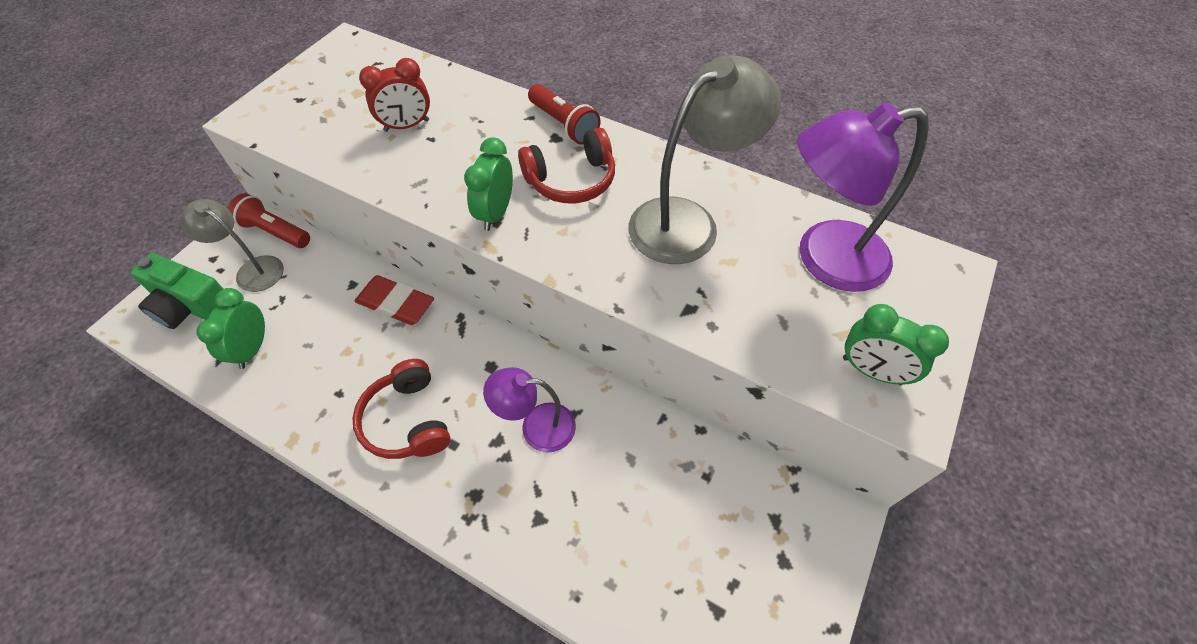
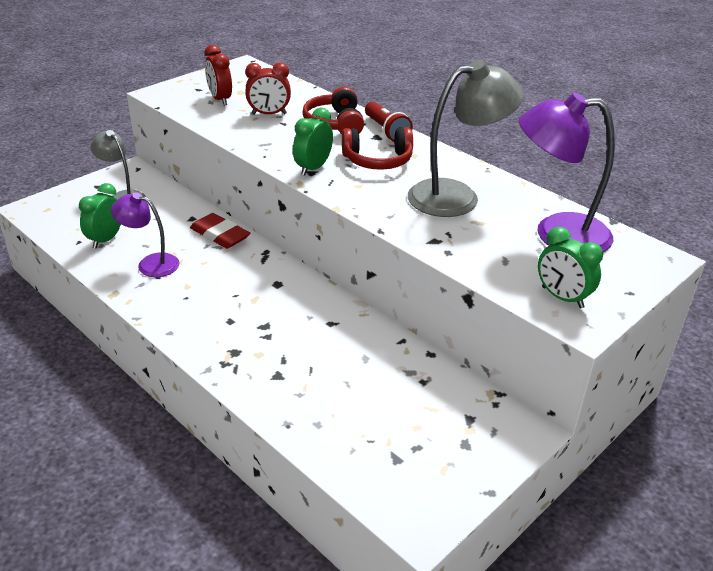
camera: 15 degrees right, 20 degrees down
(192, 306) = (73, 209): green camera -> none
(275, 232) = (147, 179): red flashlight -> none
(334, 112) = (220, 99): none -> red clock
(407, 420) = (201, 300): red headphones -> red headphones (335, 123)
(536, 427) = (298, 324): purple lamp -> purple lamp (150, 263)

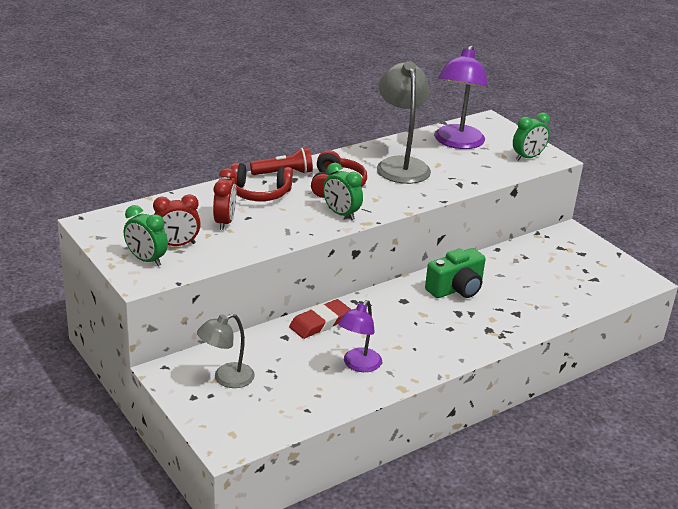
camera: 80 degrees left, 5 degrees down
(106, 239) = (308, 391): green clock -> green clock (146, 260)
(316, 321) = (456, 289): none -> green camera

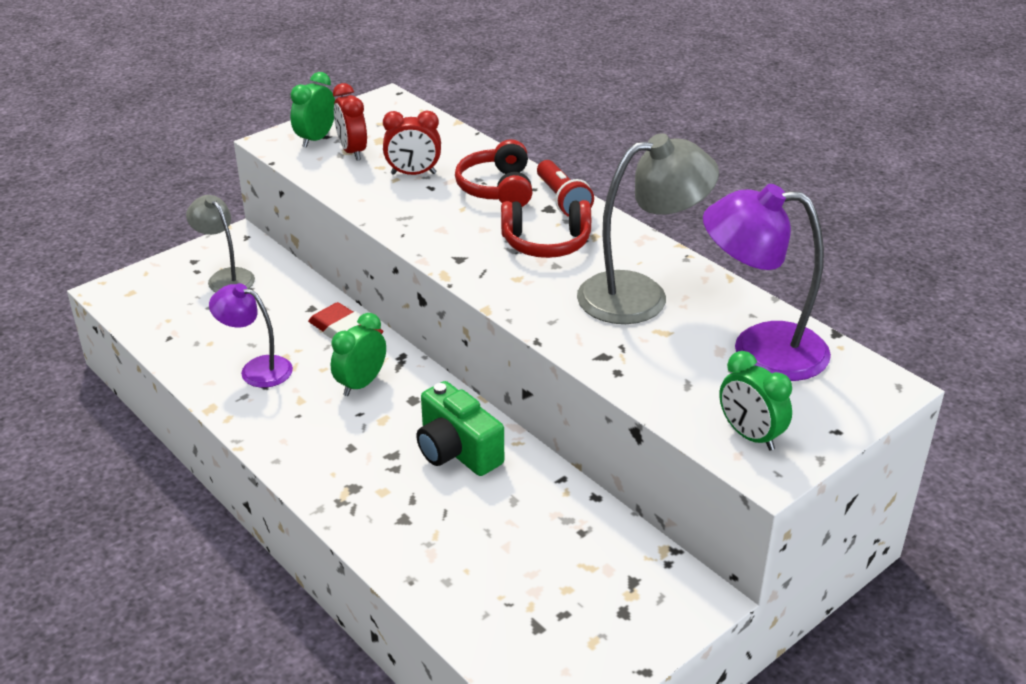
camera: 85 degrees right, 5 degrees up
(341, 214) = (462, 253): green clock -> green clock (361, 384)

